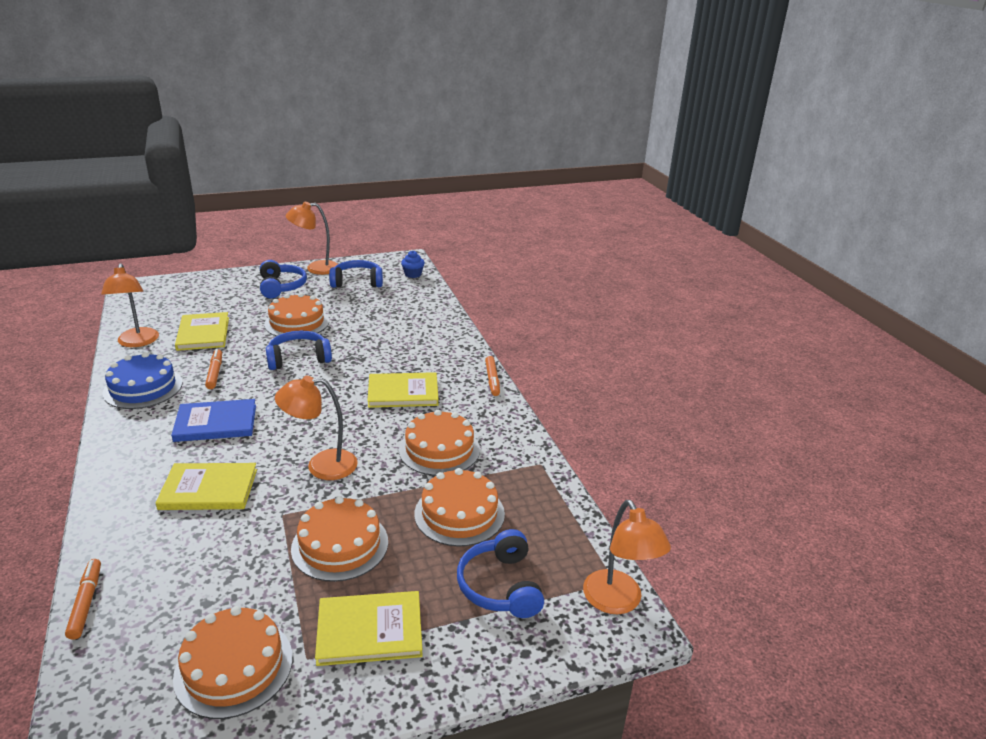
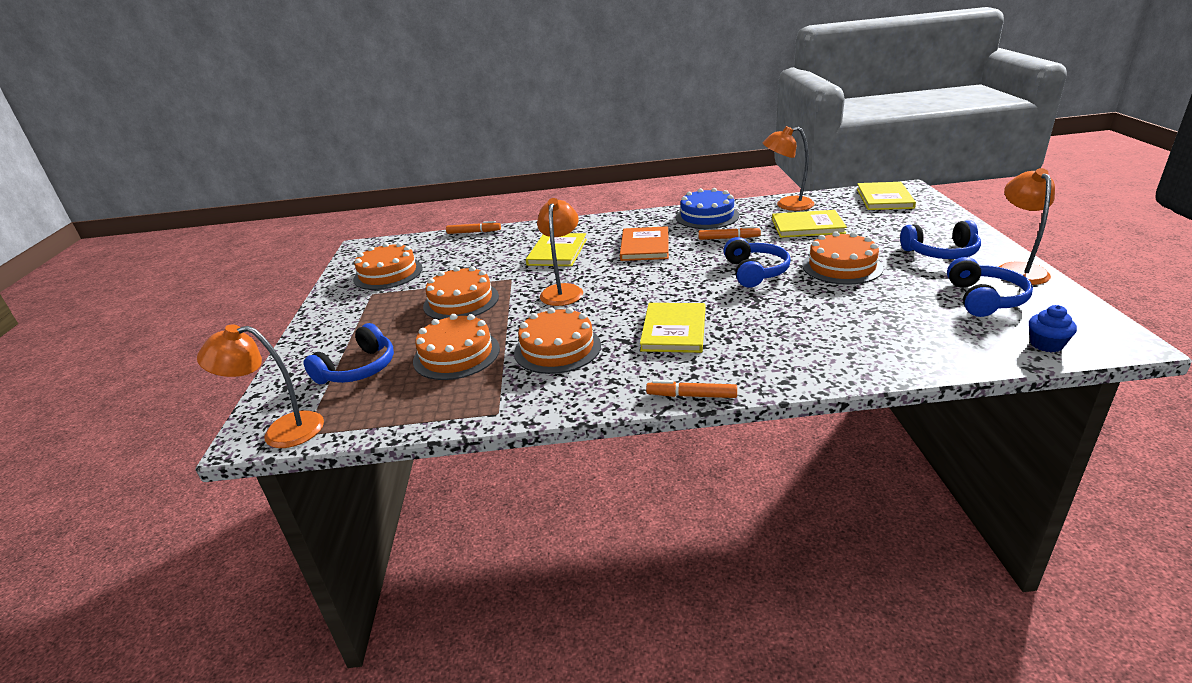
camera: 110 degrees right, 0 degrees up
(216, 423) = (645, 246): blue book -> orange book
(369, 630) = (372, 313): yellow book -> yellow book (884, 198)
(500, 586) = (358, 369): blue headphones -> blue headphones turned 120 degrees clockwise

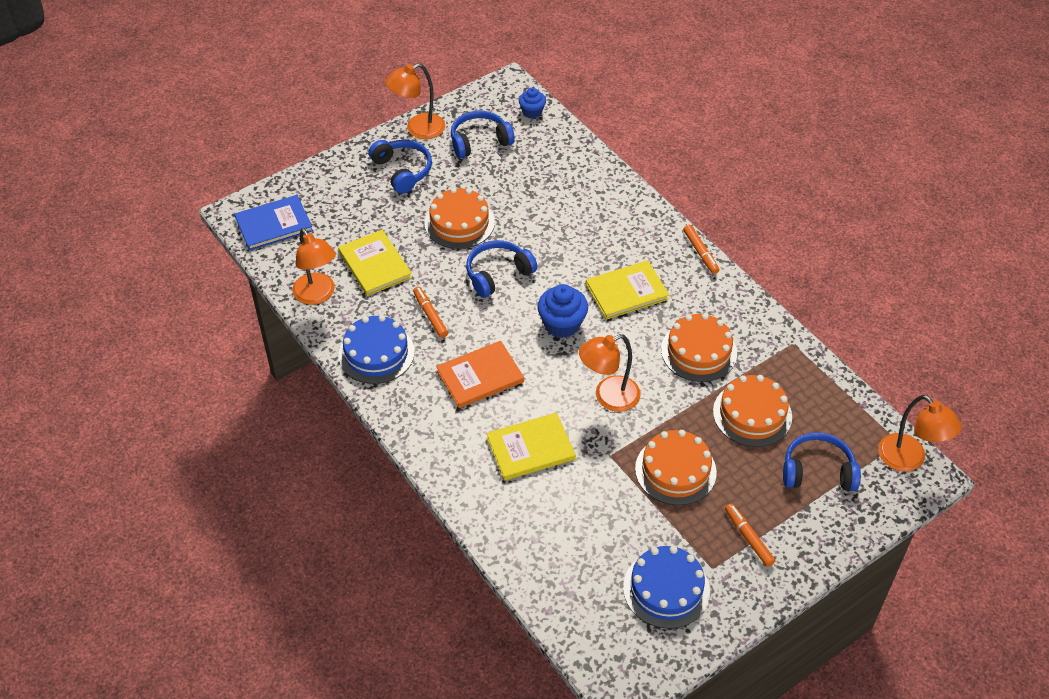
camera: 125 degrees left, 20 degrees up
(388, 274) = (666, 589): orange cake -> blue cake
(473, 232) = (519, 574): orange marker -> orange marker (749, 538)
(664, 288) = (562, 324): none -> blue cupcake
(884, 198) = (274, 224): yellow book -> blue book

